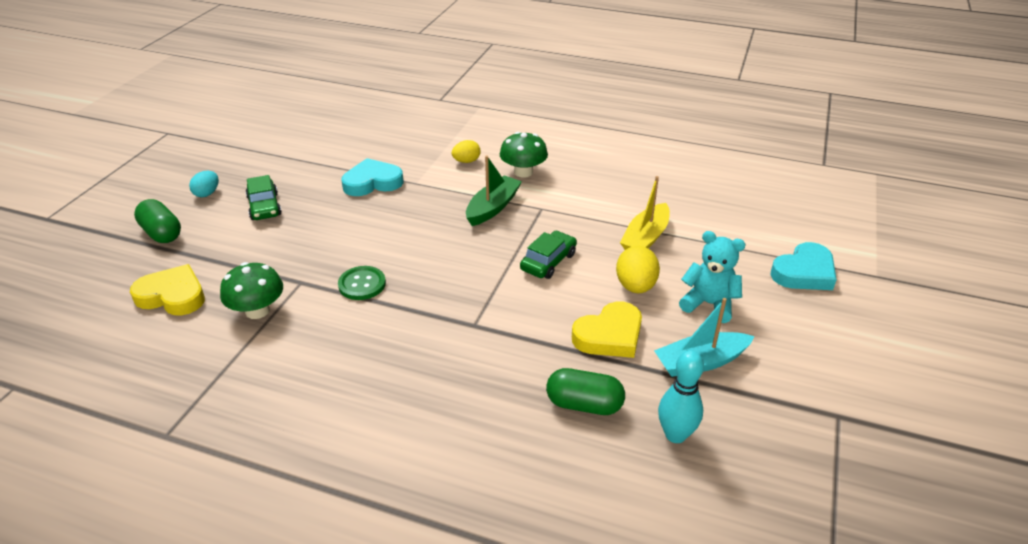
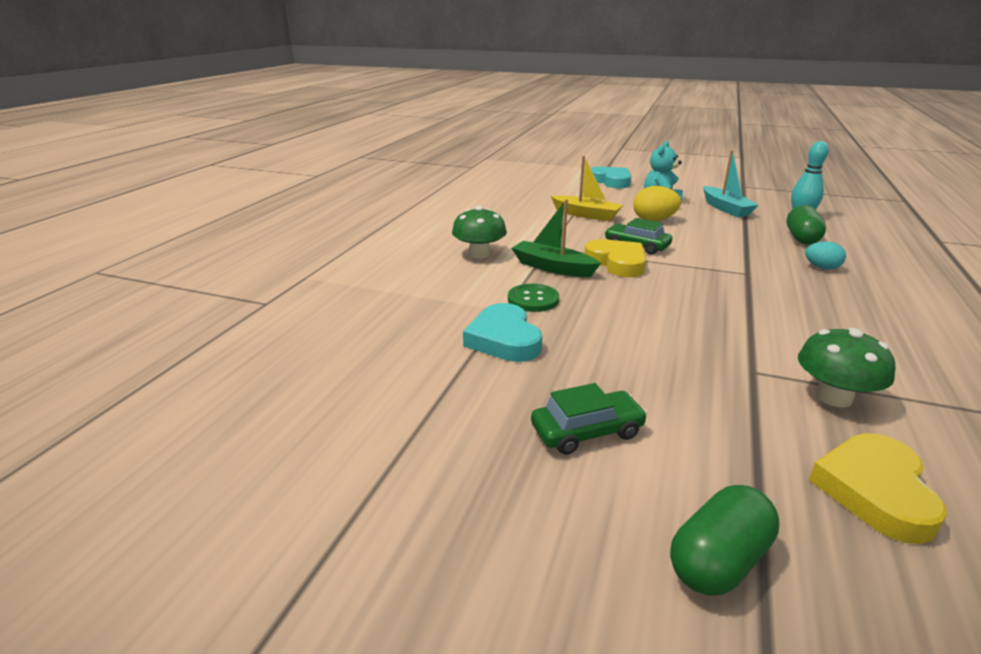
camera: 90 degrees left, 10 degrees down
(207, 193) = (556, 520): turquoise egg -> turquoise egg (821, 268)
(362, 284) = (729, 329): green button -> green button (533, 299)
(466, 161) = (452, 282): yellow egg -> none
(609, 335) = (719, 229): yellow heart -> yellow heart (617, 262)

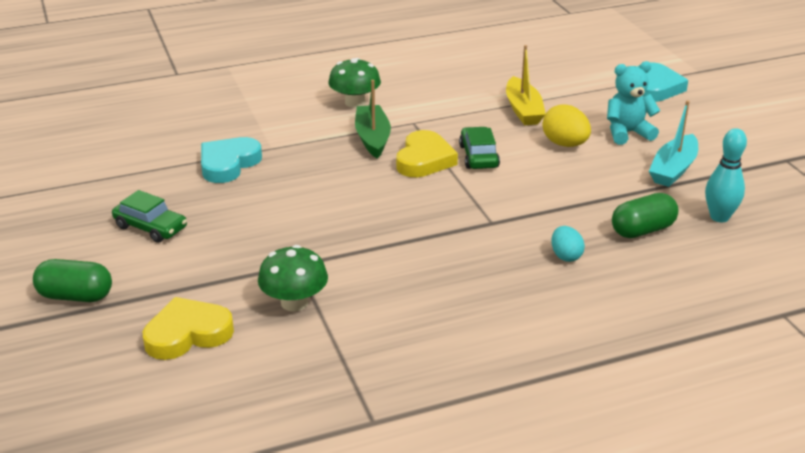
camera: 50 degrees right, 5 degrees up
(533, 299) = (302, 152): green button -> none

